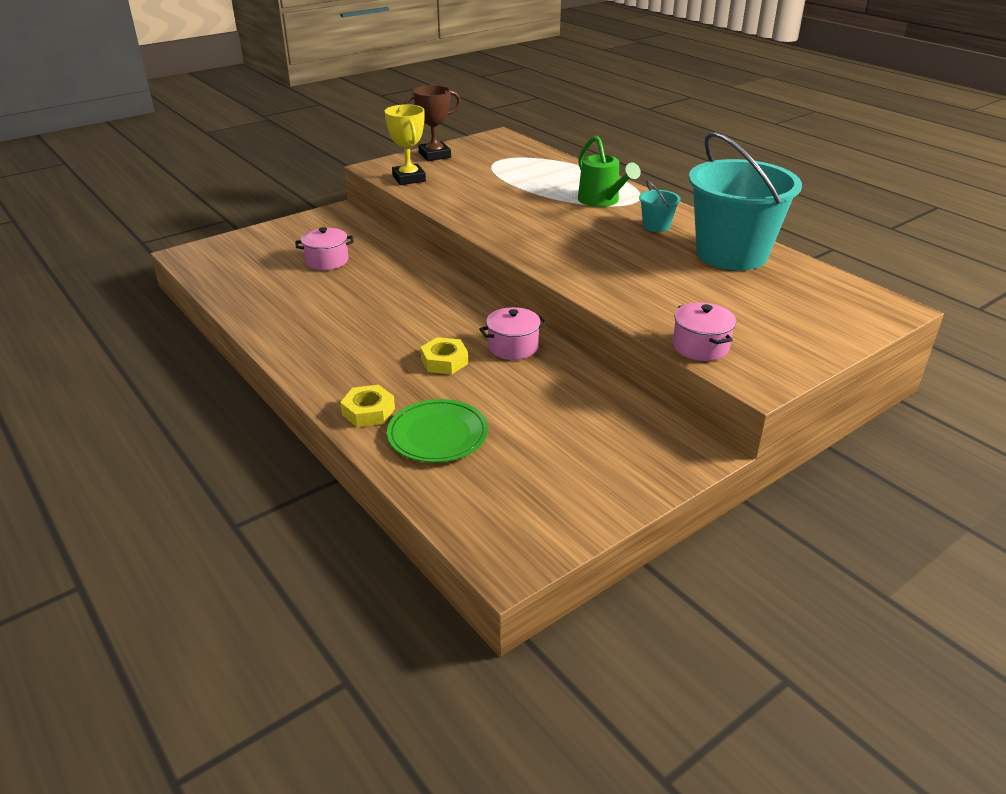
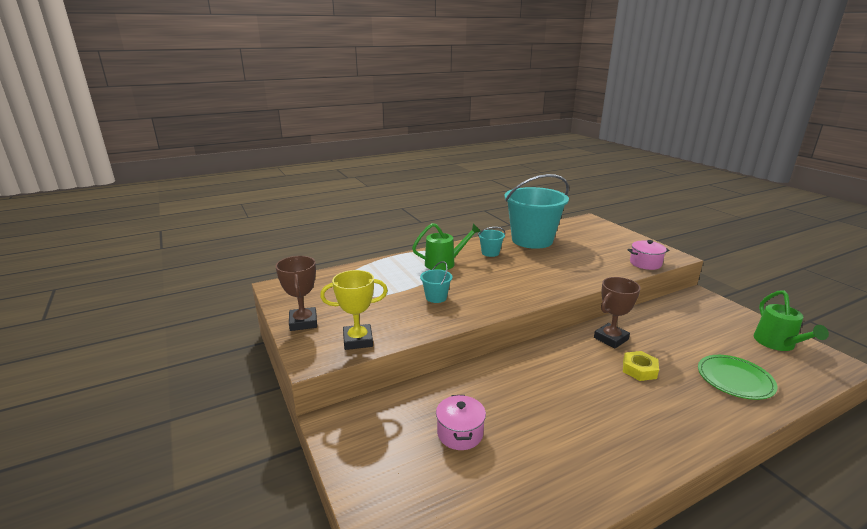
camera: 80 degrees left, 10 degrees down
(368, 411) = (724, 411): yellow nut -> none
(506, 203) = (436, 297): none -> turquoise bucket
(513, 347) = (611, 338): pink pot -> brown trophy
(550, 504) = (778, 344): none -> green watering can

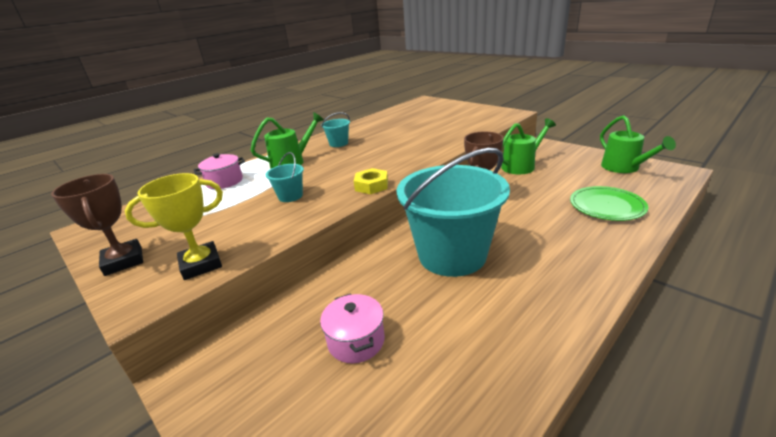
camera: 15 degrees left, 5 degrees up
(532, 240) = (377, 125): turquoise bucket -> turquoise bucket (452, 255)
(639, 370) = (519, 219): yellow nut -> yellow nut (371, 185)
(645, 263) = (489, 123): pink pot -> pink pot (224, 181)
(666, 315) = (521, 166): none -> green watering can

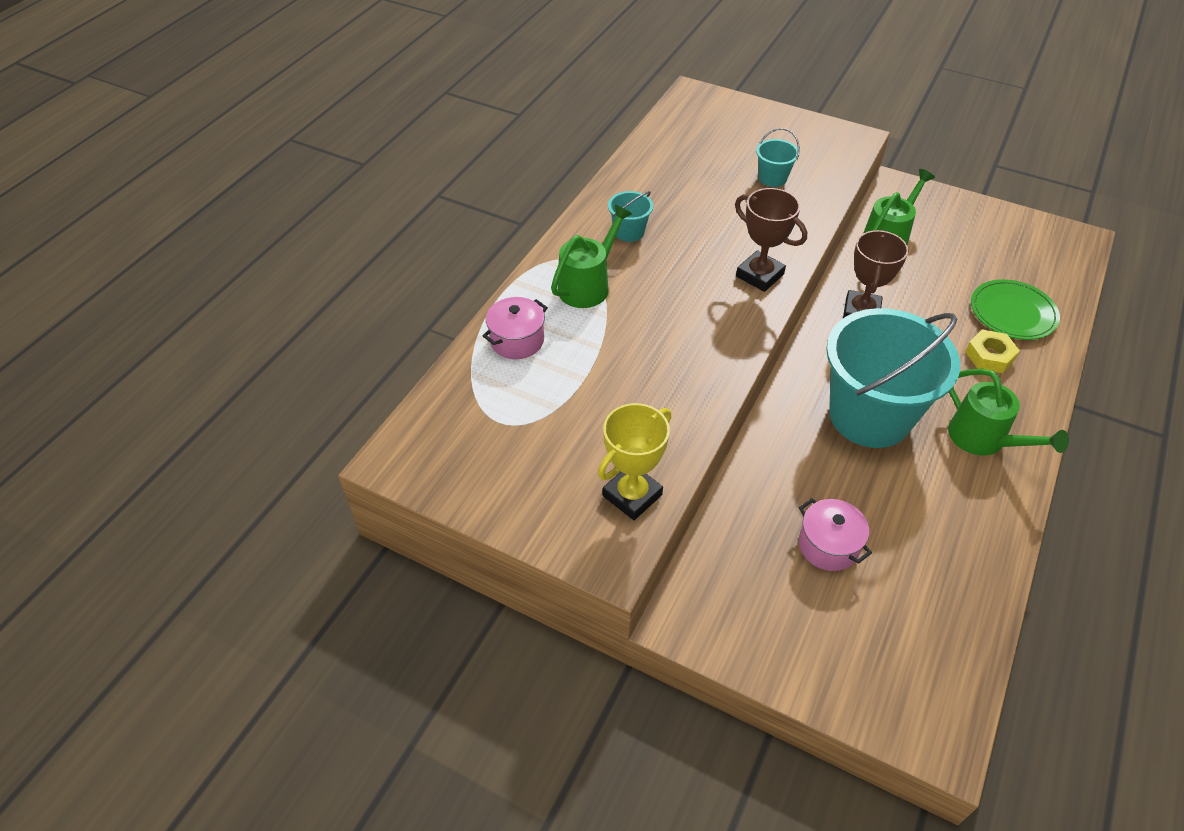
camera: 20 degrees left, 20 degrees up
(124, 261) = (522, 506): brown trophy -> brown trophy (759, 275)
(290, 196) = (647, 362): turquoise bucket -> turquoise bucket (772, 178)
(371, 185) = (746, 329): yellow nut -> yellow nut (989, 356)
(624, 168) = (1016, 236): green watering can -> green watering can (983, 440)

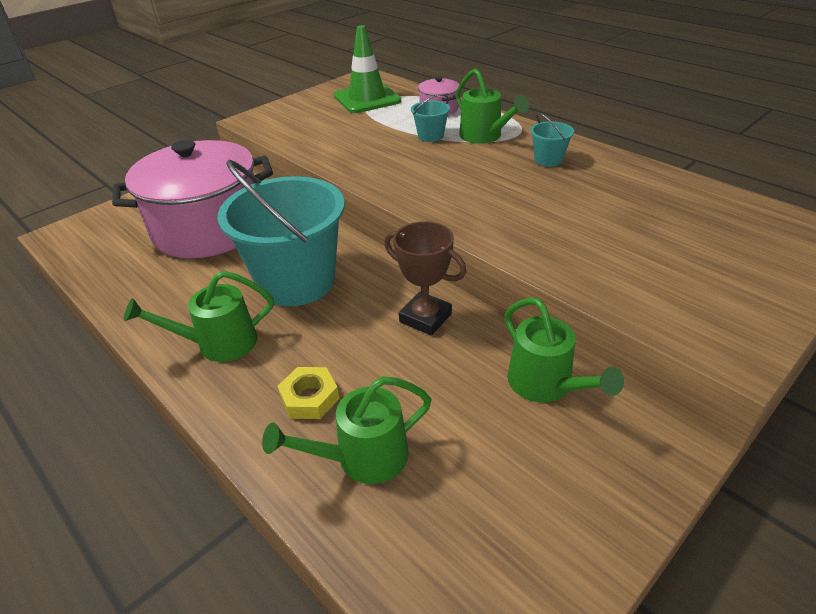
camera: 110 degrees right, 10 degrees down
(494, 429) = (367, 99): none -> green traffic cone
(632, 495) = (284, 129): yellow trophy -> none
(759, 275) = (461, 211): brown trophy -> none
(772, 178) = (629, 254): turquoise bucket -> turquoise bucket (430, 136)
(828, 545) = (208, 228): pink pot -> pink pot, size x2.44
(1012, 312) = (362, 458): green plate -> green watering can

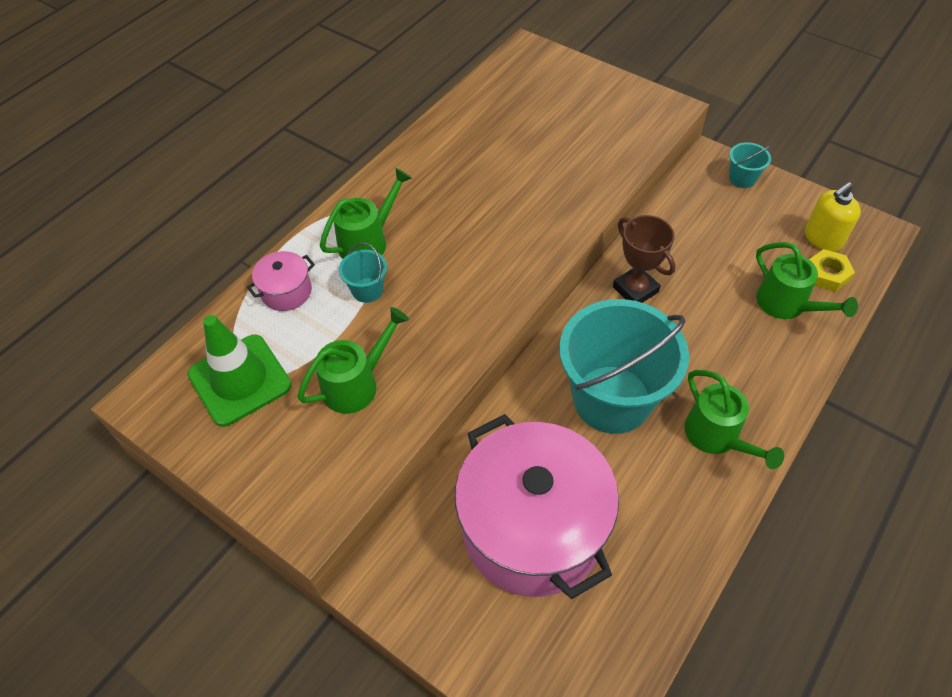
camera: 100 degrees left, 15 degrees up
(309, 398) = (750, 349): yellow nut -> yellow nut (827, 274)
(425, 318) = (635, 289): brown trophy -> brown trophy turned 60 degrees counterclockwise
(484, 556) = (822, 238): none -> yellow soap dispenser
(546, 385) = (684, 215): green watering can -> green watering can (357, 384)
(548, 160) = (423, 190): turquoise bucket -> turquoise bucket (742, 178)

